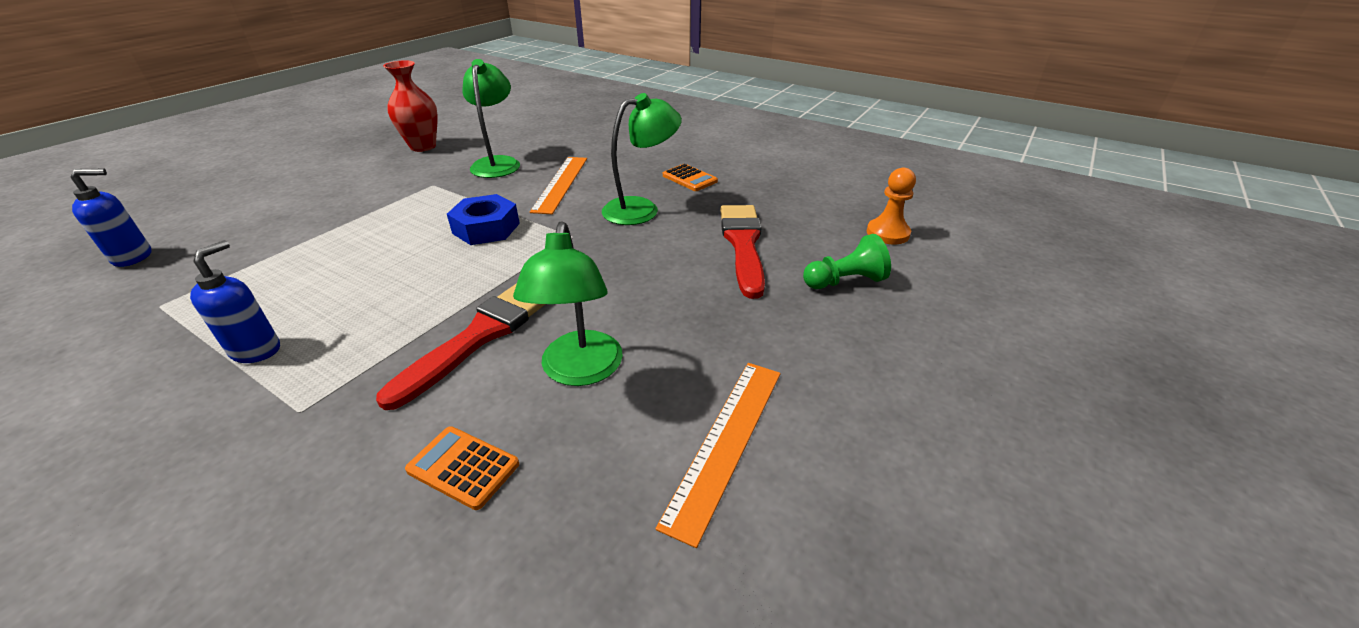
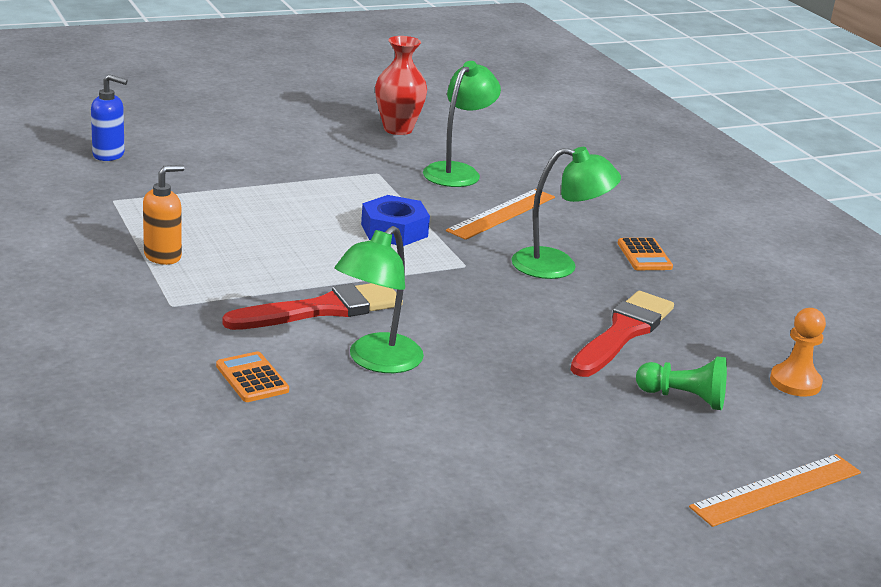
camera: 30 degrees right, 10 degrees down
(256, 350) = (163, 256): blue soap dispenser -> orange soap dispenser
(726, 442) = (440, 444): orange ruler -> orange ruler (777, 490)

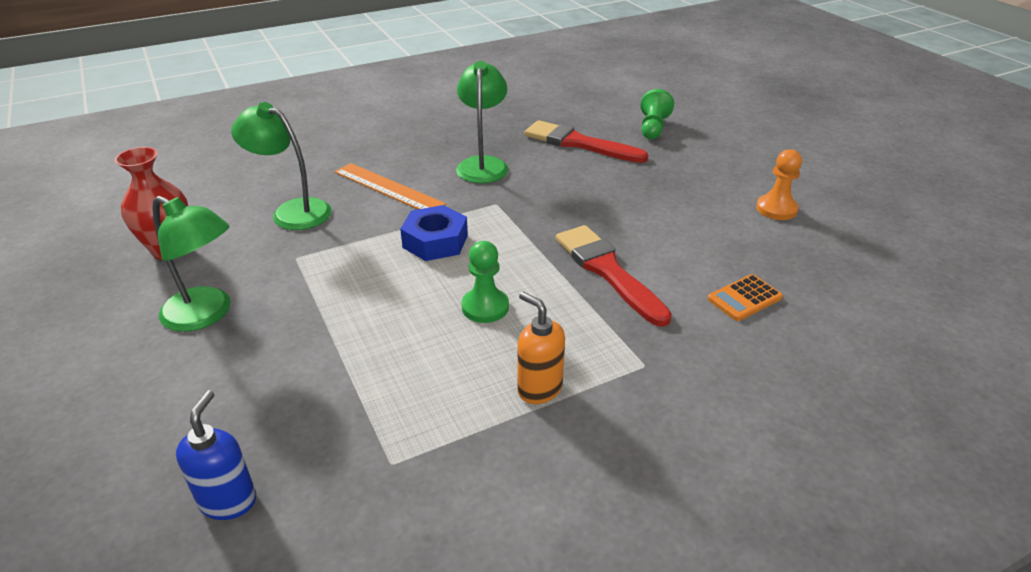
camera: 90 degrees left, 10 degrees up
(280, 244) = (485, 307): none -> green pawn
(376, 361) = (678, 239): green lamp -> green lamp (206, 314)
(644, 255) = (454, 132): orange calculator -> none
(777, 490) = (732, 109): orange ruler -> none
(795, 382) = (612, 96): orange pawn -> orange pawn (776, 209)

